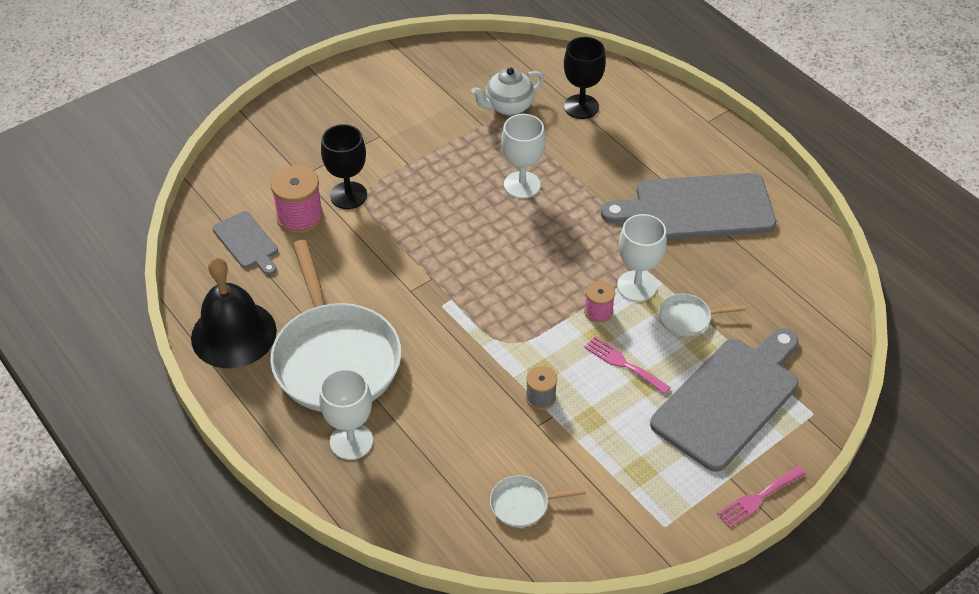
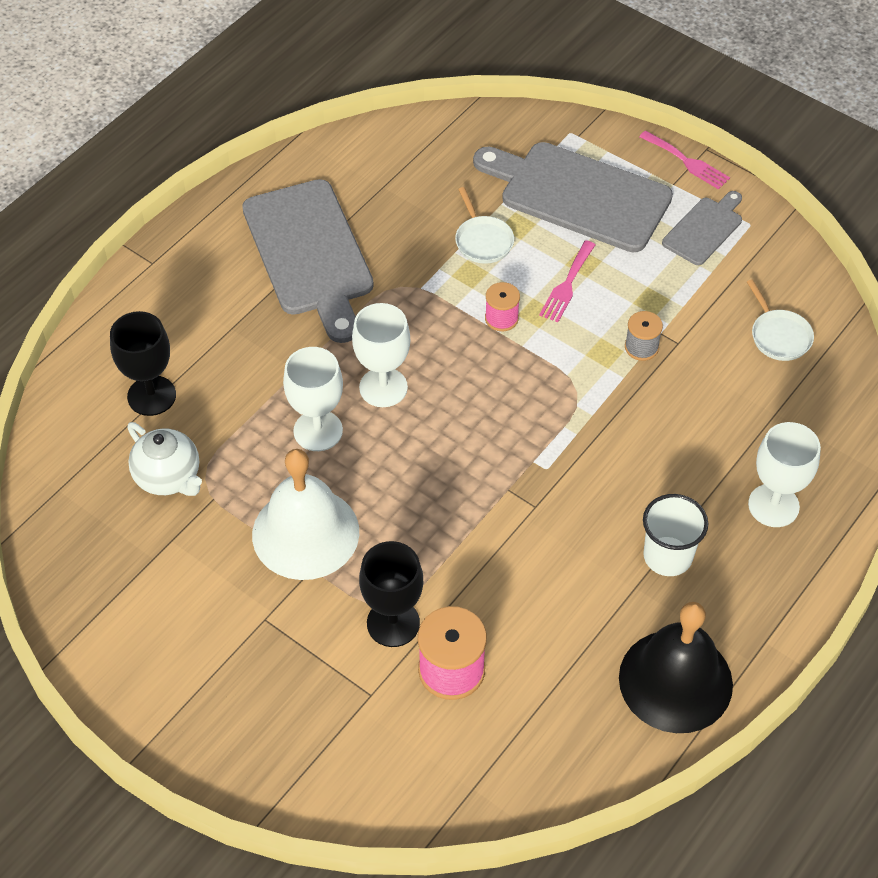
camera: 105 degrees left, 5 degrees up
(247, 242) = (518, 721): grey cutting board -> grey cutting board (704, 229)
(335, 358) = (667, 556): white pan -> white cup
(437, 165) = (305, 533): none -> white bell
(636, 286) = (451, 290): white goblet -> white goblet (383, 387)

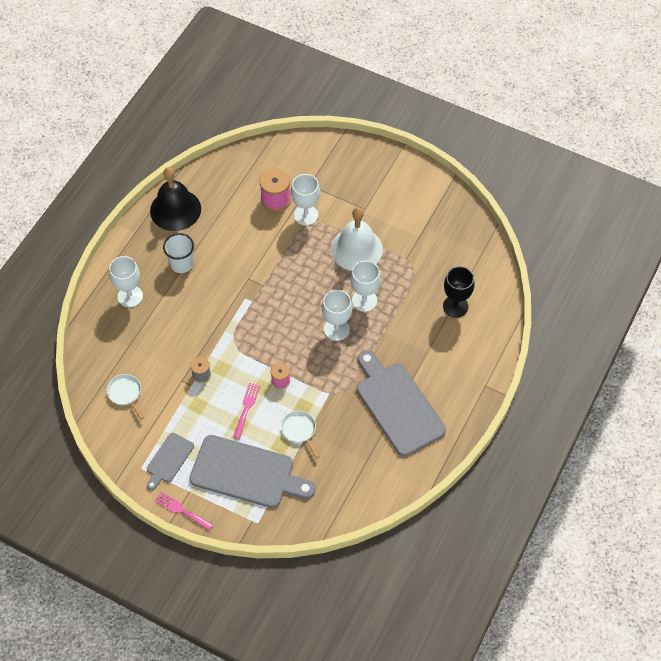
camera: 170 degrees right, 5 degrees up
(169, 478) = (431, 265): white teapot -> none
(393, 623) = (306, 215): black goblet -> white goblet

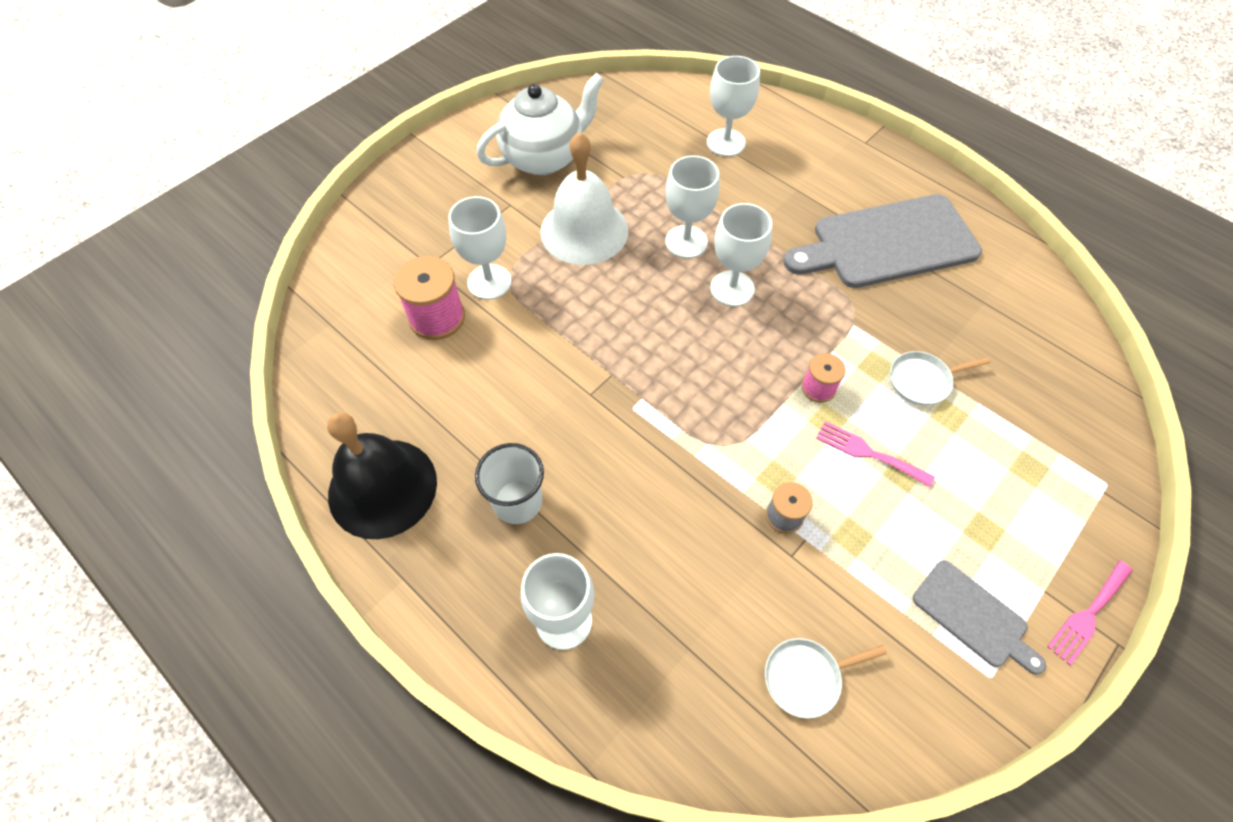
camera: 75 degrees left, 0 degrees up
(247, 473) = (1006, 480): grey cutting board -> none
(408, 215) = (544, 158): none -> white teapot
(455, 306) = (726, 143): black goblet -> white goblet

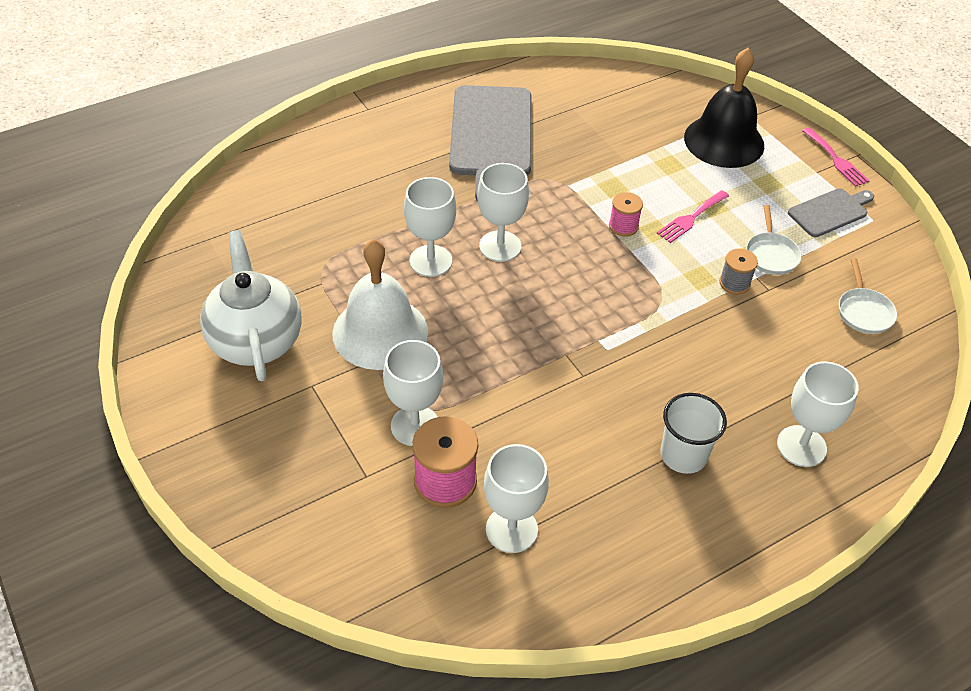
camera: 75 degrees left, 10 degrees down
(382, 488) = (643, 563): black bell -> black bell (724, 141)
(726, 143) = (315, 196): white goblet -> white goblet (511, 529)
(922, 381) = (635, 167): white pan -> white pan (771, 254)

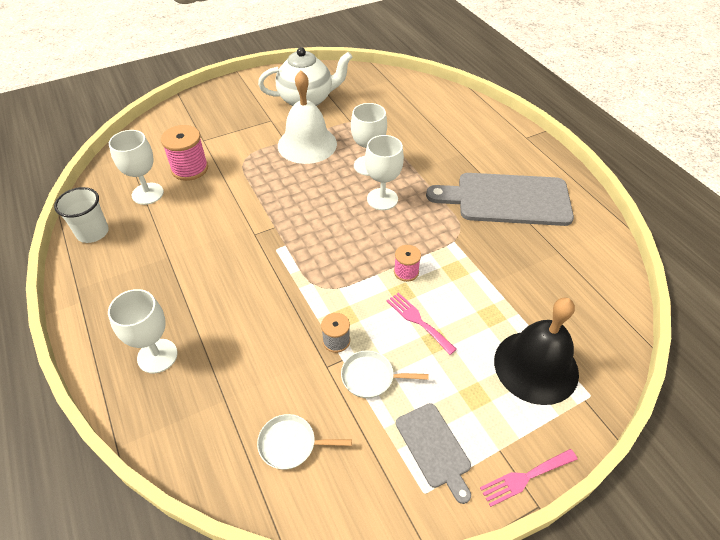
camera: 95 degrees right, 0 degrees up
(415, 426) = (232, 157): white goblet -> none
(683, 455) = (172, 280): white cup -> white cup (93, 232)

